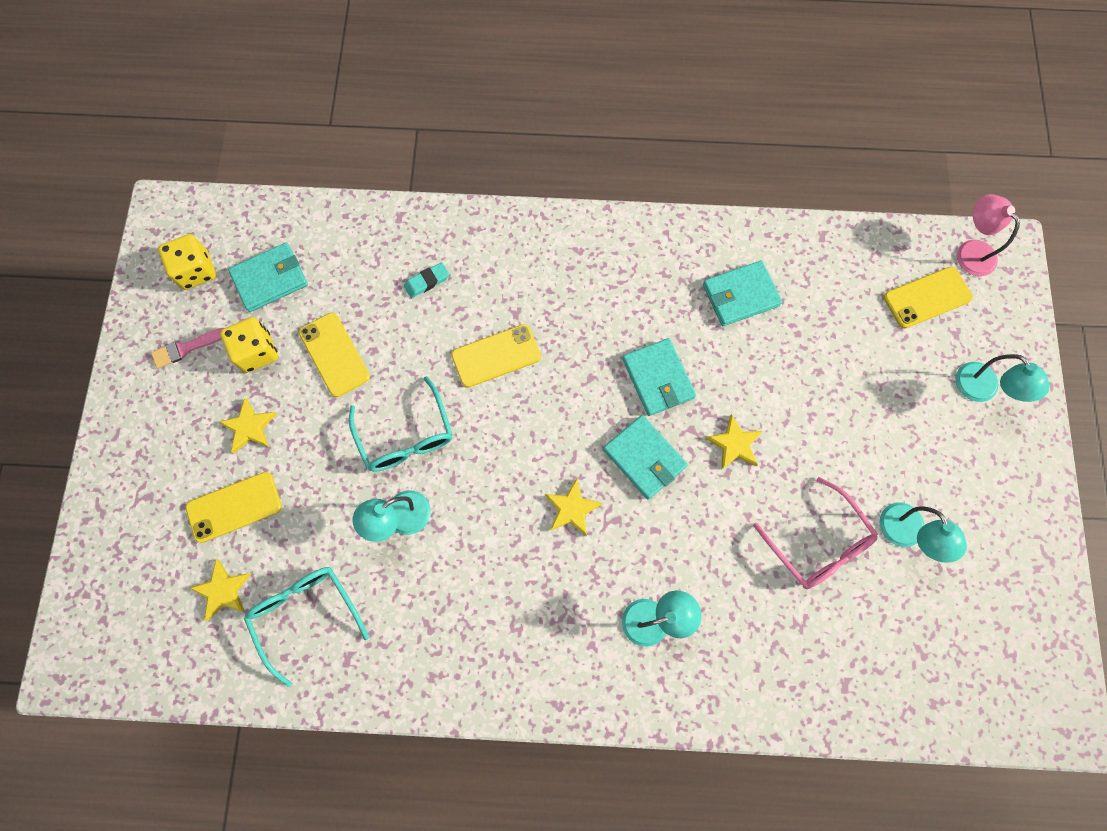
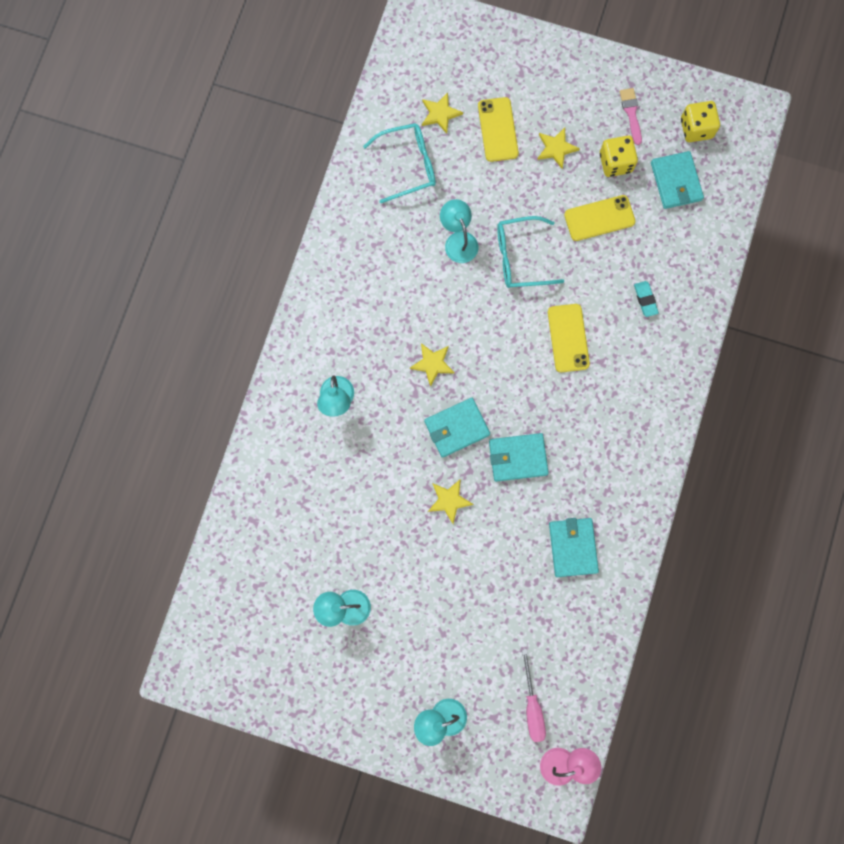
camera: 105 degrees right, 5 degrees up
(818, 543) = (357, 538): pink glasses -> none
(927, 297) = (532, 706): yellow phone -> pink screwdriver

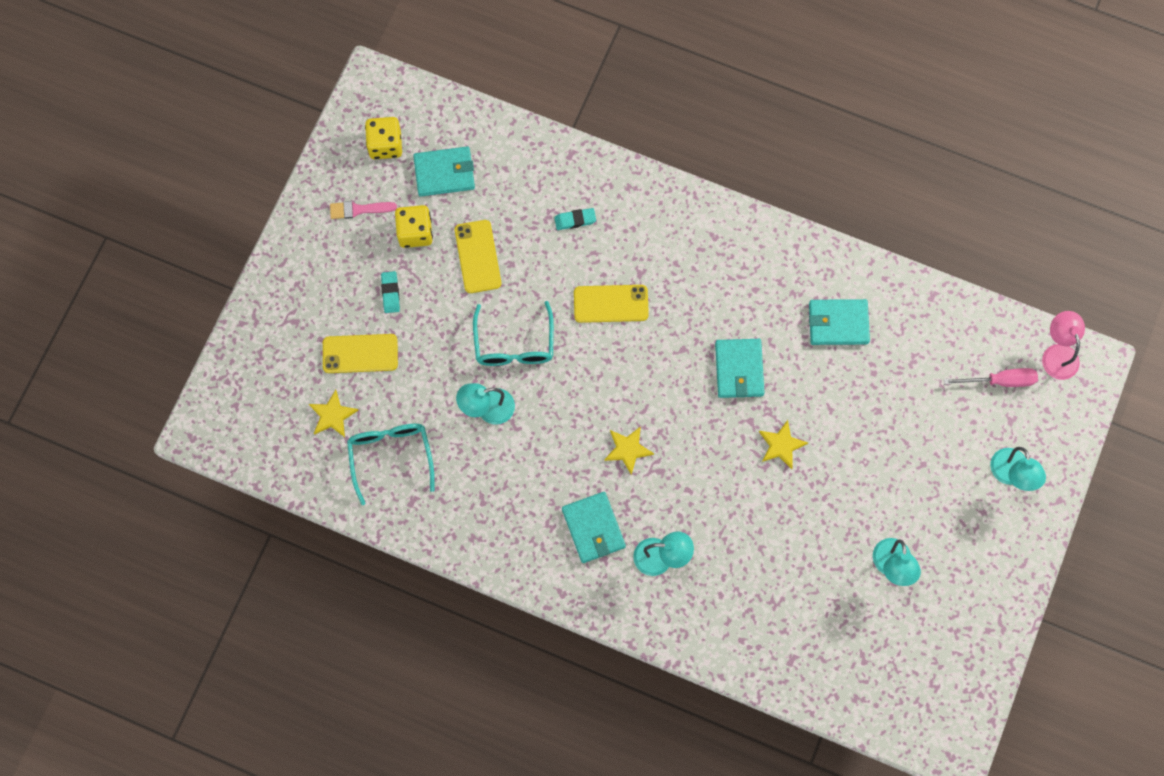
camera: 85 degrees left, 5 degrees down
(456, 428) = (702, 430): turquoise wallet -> turquoise wallet (593, 528)
(556, 148) = (390, 293): yellow star -> turquoise eraser

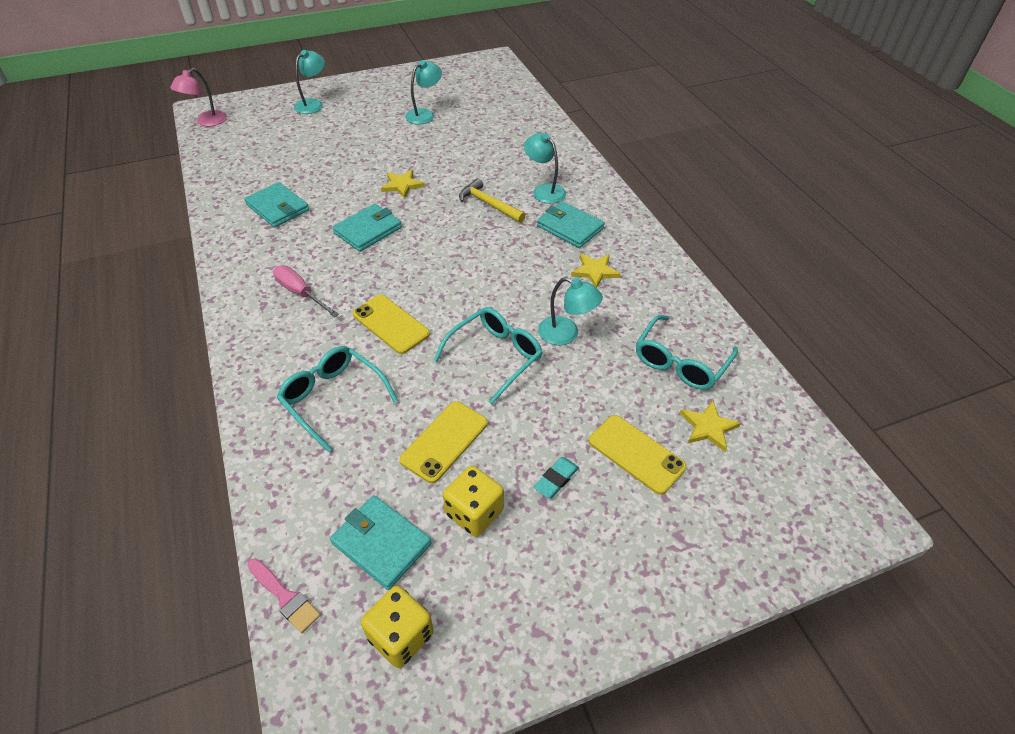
camera: 135 degrees left, 25 degrees down
(359, 209) = (504, 589): pink brush -> pink brush (285, 597)
(575, 220) = (333, 398): turquoise eraser -> turquoise glasses
(593, 528) = (570, 227): turquoise wallet -> turquoise wallet turned 75 degrees counterclockwise
(628, 449) = (495, 245): yellow star -> yellow star (595, 271)
(686, 493) = (489, 204): none -> yellow hammer
(1000, 381) = (251, 132): pink screwdriver -> pink screwdriver (301, 293)

